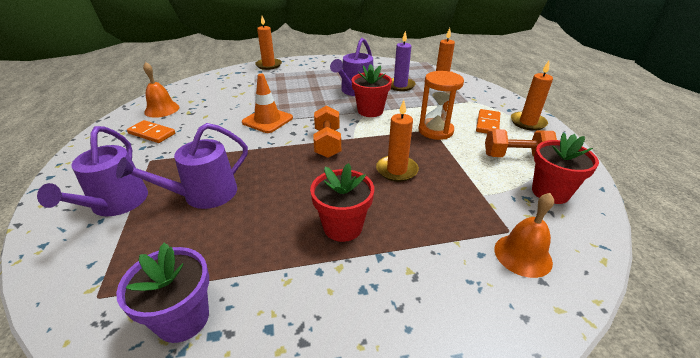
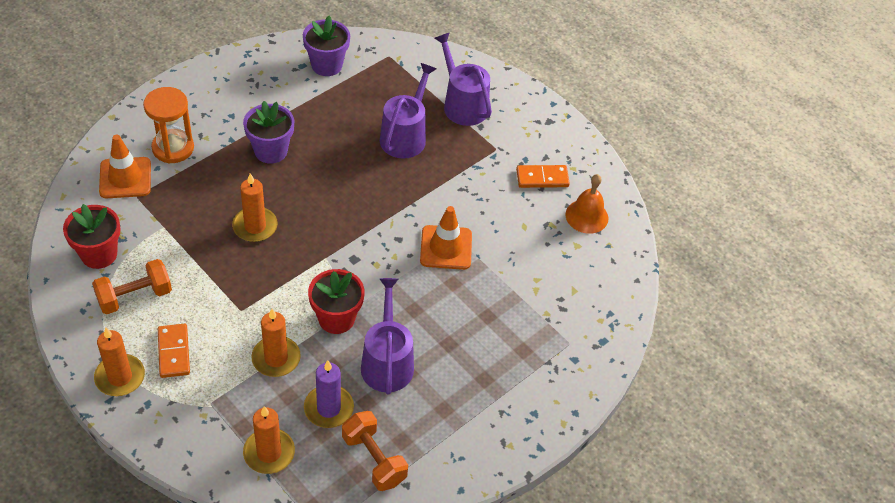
camera: 145 degrees right, 15 degrees up
(268, 65) = (581, 384): orange candle -> orange candle (276, 358)
(327, 143) = (348, 237): orange dumbbell -> orange dumbbell (374, 459)
(343, 227) = (271, 151): red flower pot -> purple flower pot
(435, 131) = (236, 309): orange hourglass -> orange hourglass (173, 148)
(522, 255) = (125, 178): orange bell -> orange traffic cone

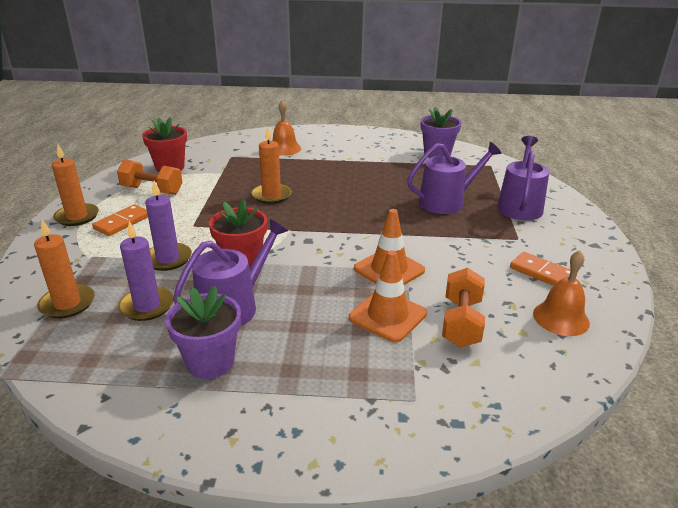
camera: 50 degrees right, 20 degrees down
(125, 178) = (238, 148): orange traffic cone -> orange traffic cone (387, 316)
(173, 148) = (284, 148): orange hourglass -> orange bell
(271, 151) = (339, 171): purple flower pot -> purple flower pot (210, 362)
(276, 358) = (168, 259): orange candle -> purple candle
(374, 459) = (116, 360): orange dumbbell -> orange dumbbell (461, 322)

